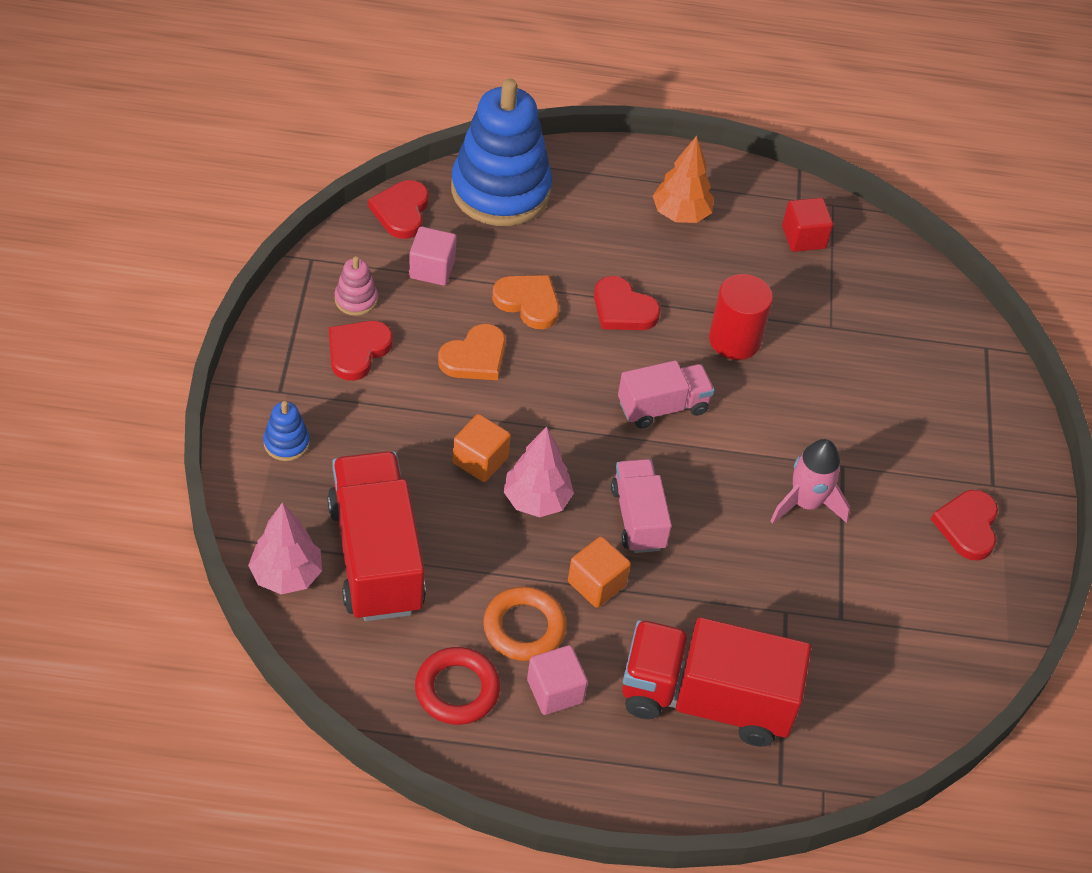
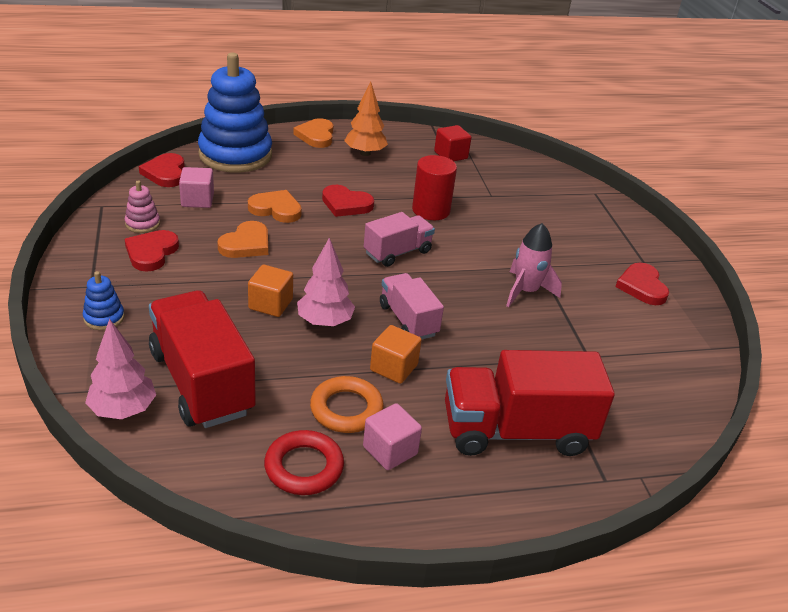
camera: 15 degrees left, 15 degrees down
(622, 168) = (316, 136): none -> orange heart

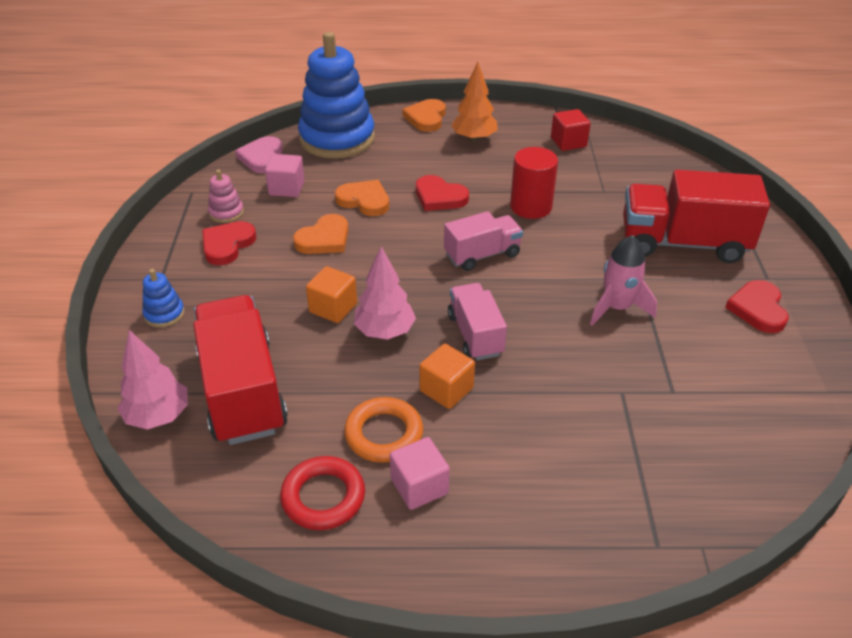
camera: 15 degrees right, 5 degrees up
(165, 173) = (262, 158): red heart -> pink heart
(516, 431) = (566, 476): red truck -> red truck (683, 243)

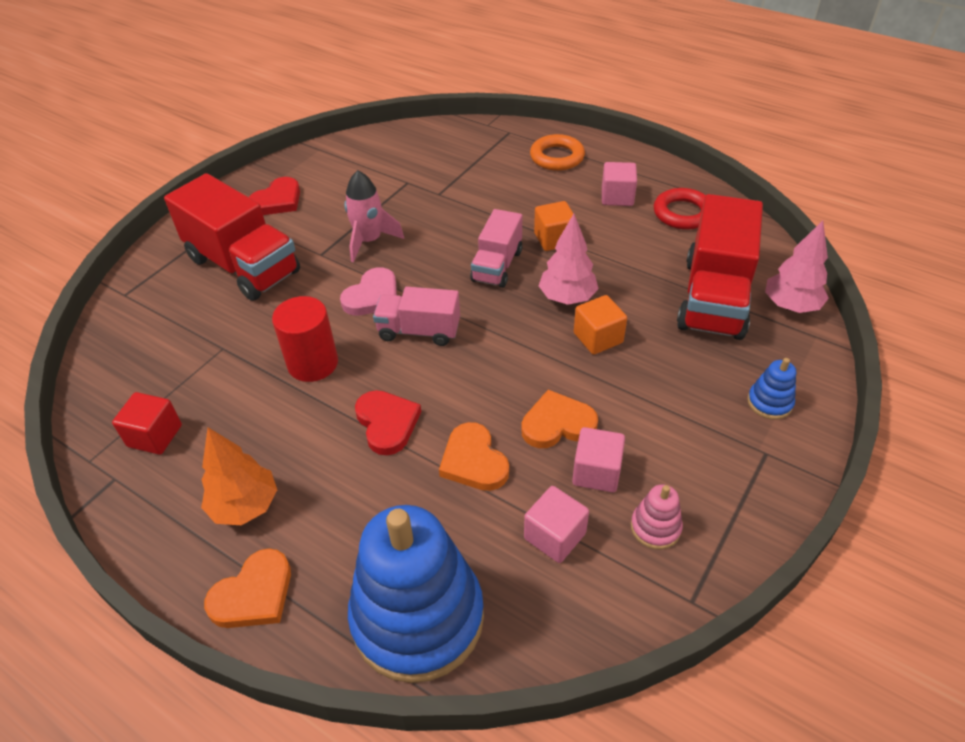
camera: 145 degrees left, 5 degrees up
(227, 245) = (673, 468): red heart -> none
(262, 158) = (555, 631): pink heart -> pink heart (372, 296)
(279, 224) = (596, 472): none -> pink cube
(384, 434) = (620, 230): orange ring -> orange ring (557, 157)

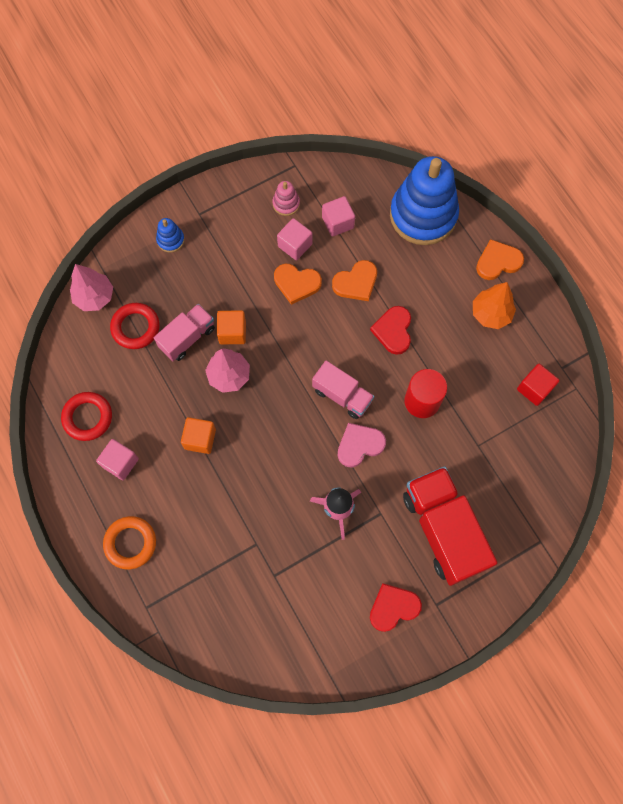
camera: 155 degrees left, 25 degrees up
(474, 461) = (356, 283): orange heart -> orange heart turned 60 degrees clockwise
(497, 266) = (257, 431): pink truck -> pink truck (187, 338)
(713, 298) = (135, 327): red truck -> red ring

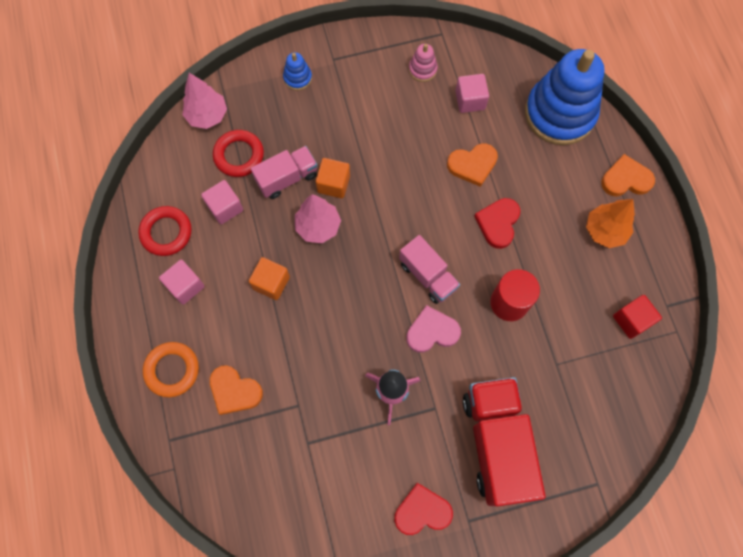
camera: 15 degrees right, 0 degrees up
(295, 245) = (420, 112): pink cube -> pink cube (225, 207)
(296, 283) = (412, 151): orange heart -> orange heart (234, 391)

